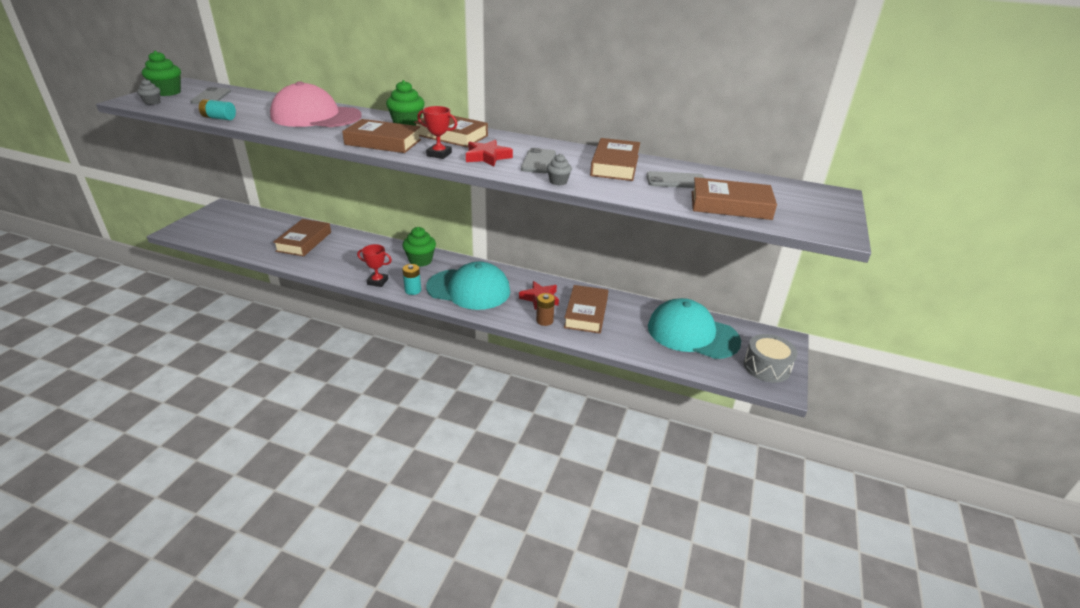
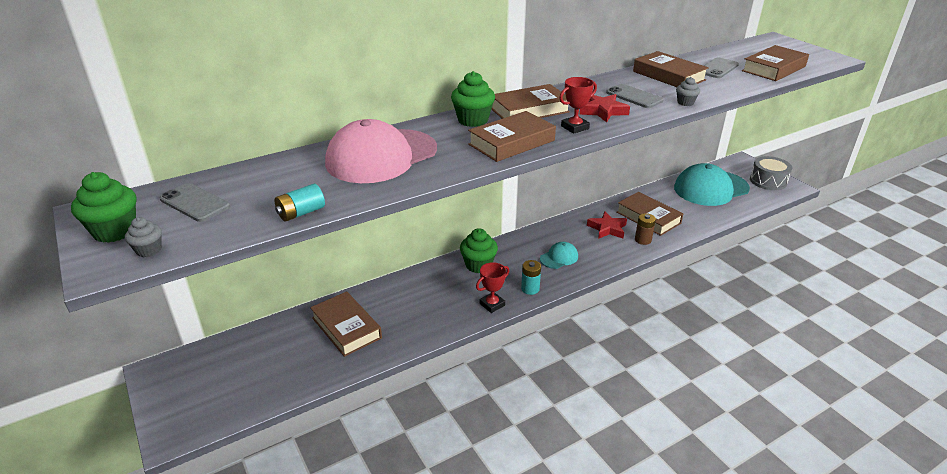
camera: 50 degrees left, 0 degrees up
(469, 289) = (559, 257): turquoise cap -> turquoise cap, size x0.46

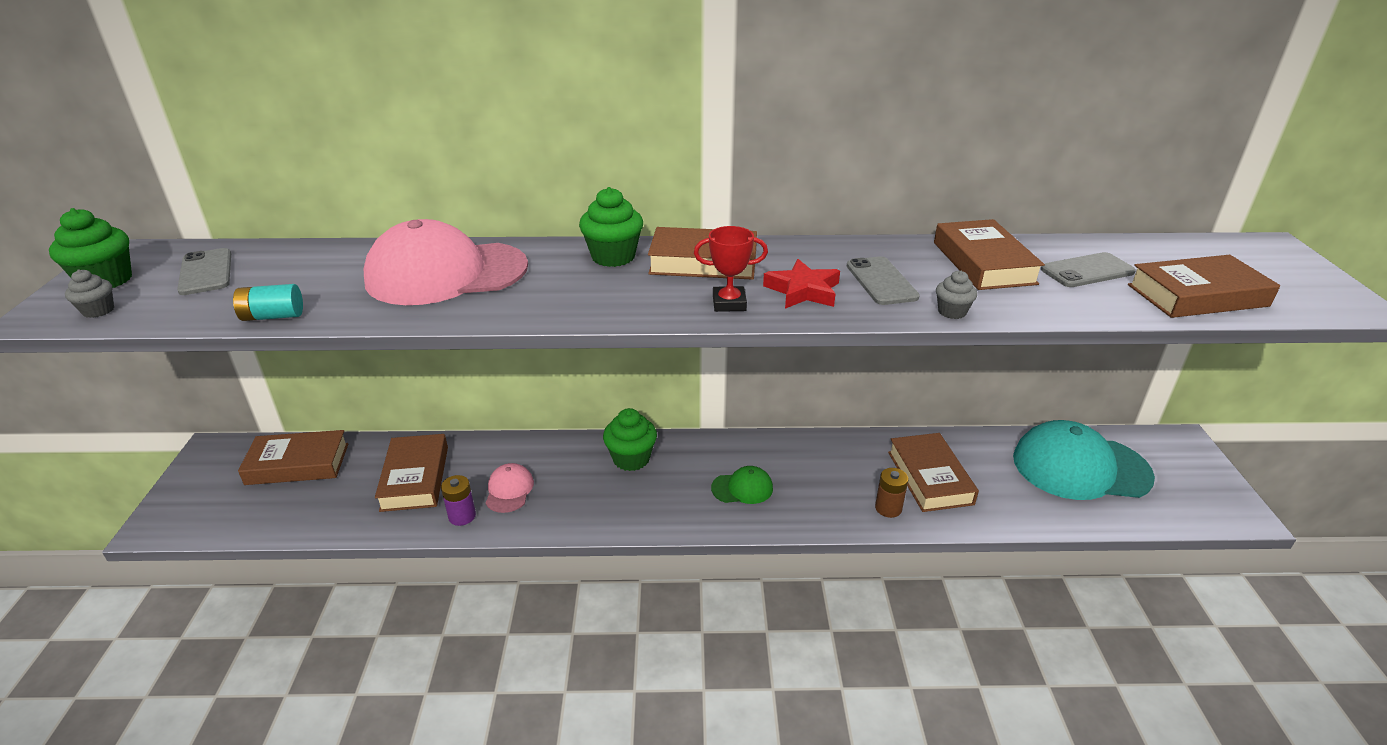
camera: 30 degrees right, 0 degrees up
(406, 336) = (462, 516): none -> purple battery
(420, 310) = (509, 490): none -> pink cap
(492, 304) = (596, 518): red trophy -> none
(512, 142) = (616, 300): brown book -> brown book (297, 464)
(530, 289) = (662, 516): turquoise battery -> none
(559, 257) = (742, 488): turquoise cap -> green cap
(607, 229) = (851, 472): red star -> none
(768, 181) = (1201, 489): grey drum -> none

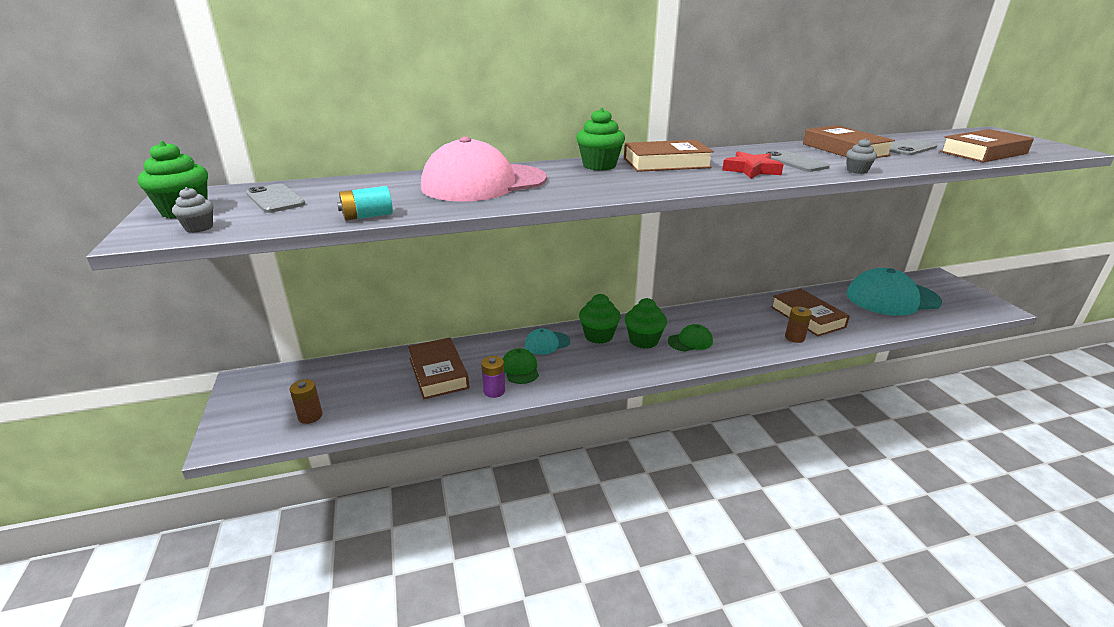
camera: 15 degrees left, 5 degrees down
(253, 510) = (310, 416): none -> brown battery
(297, 464) = (330, 379): brown book -> none
(509, 490) = (520, 369): pink cap -> green cap
(562, 458) = (547, 343): none -> turquoise cap
(683, 476) = (643, 340): none -> green cupcake
(729, 303) = (711, 179): red trophy -> none

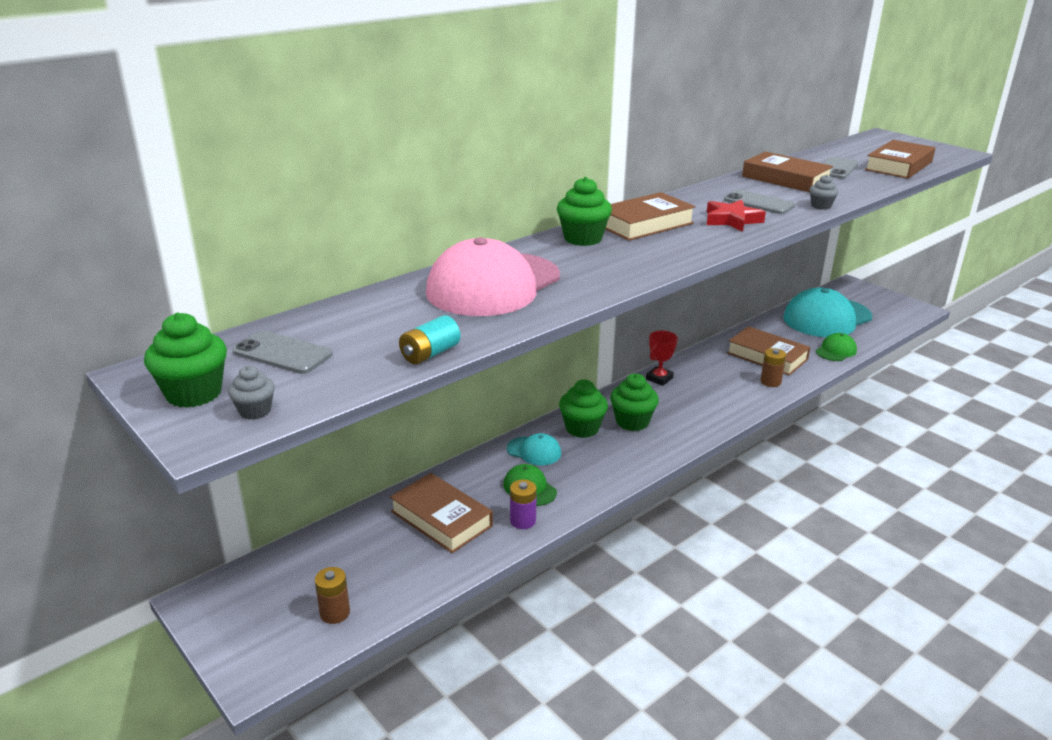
camera: 25 degrees left, 0 degrees up
(547, 343) = (534, 451): turquoise cap -> turquoise cap turned 105 degrees counterclockwise
(690, 341) = (678, 411): green cap -> green cap (836, 351)
(693, 314) = (659, 378): none -> red trophy

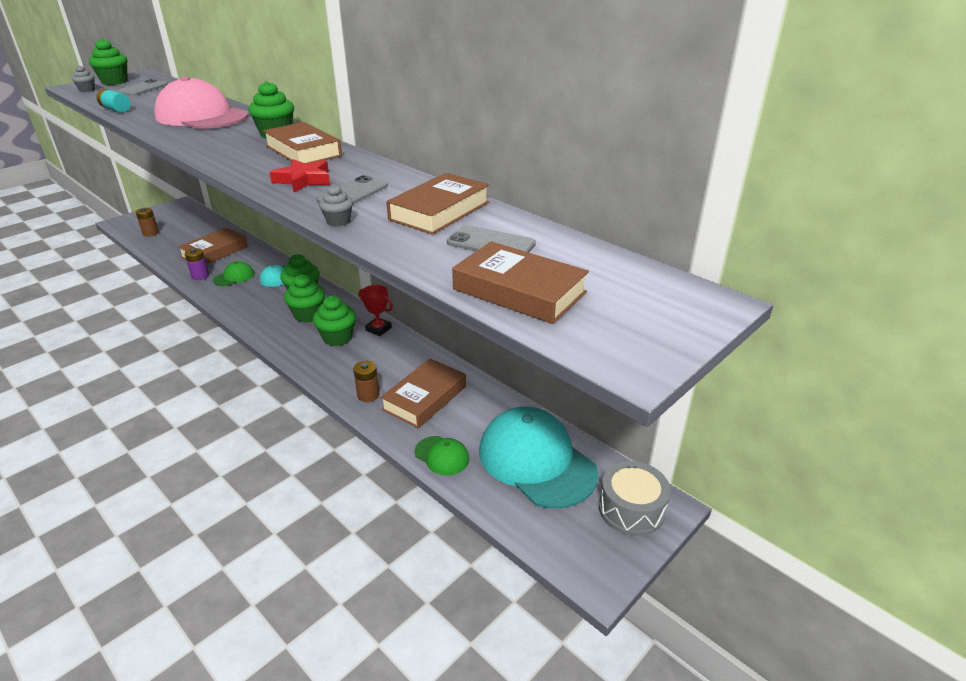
camera: 85 degrees right, 5 degrees up
(678, 401) = (337, 338): none -> green cupcake
(858, 294) = (631, 509): none -> grey drum

